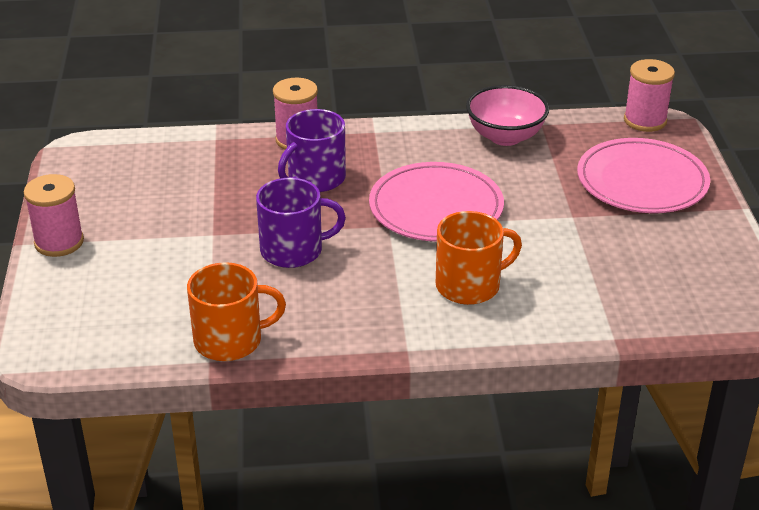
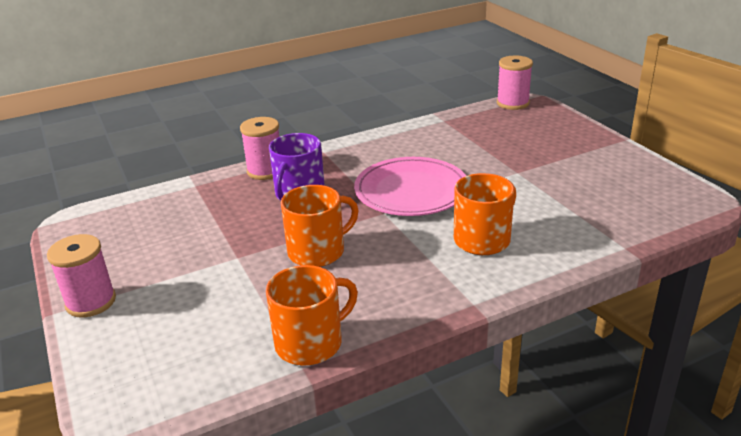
camera: 20 degrees left, 5 degrees down
(293, 250) = (317, 251): purple mug -> orange mug
(505, 137) = (425, 133): pink bowl -> none
(642, 181) = (545, 139): pink plate -> none

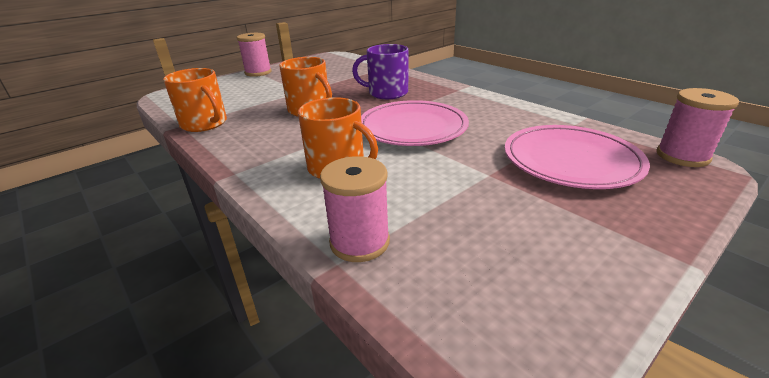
camera: 75 degrees right, 0 degrees up
(265, 171) = (414, 79): pink spool -> pink spool (359, 242)
(506, 138) = (571, 160): none -> pink plate

